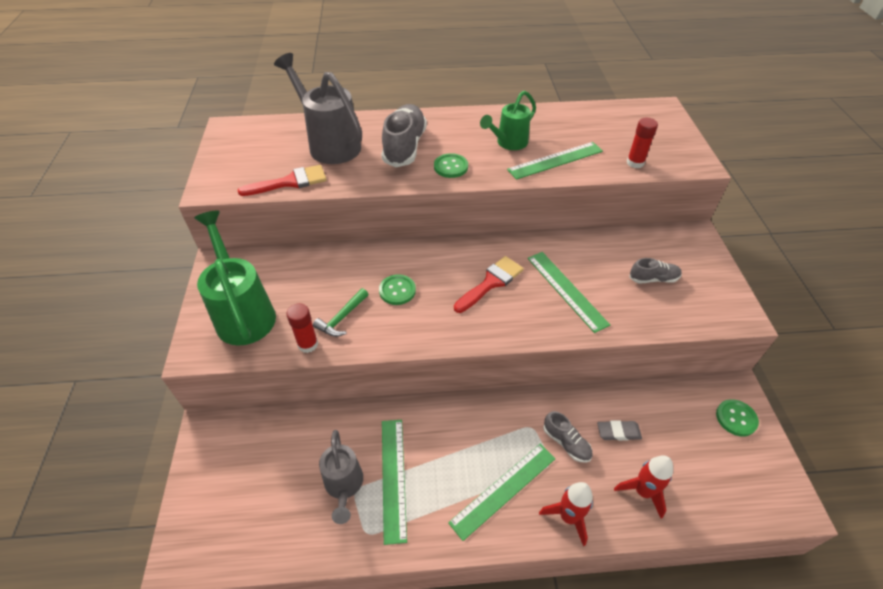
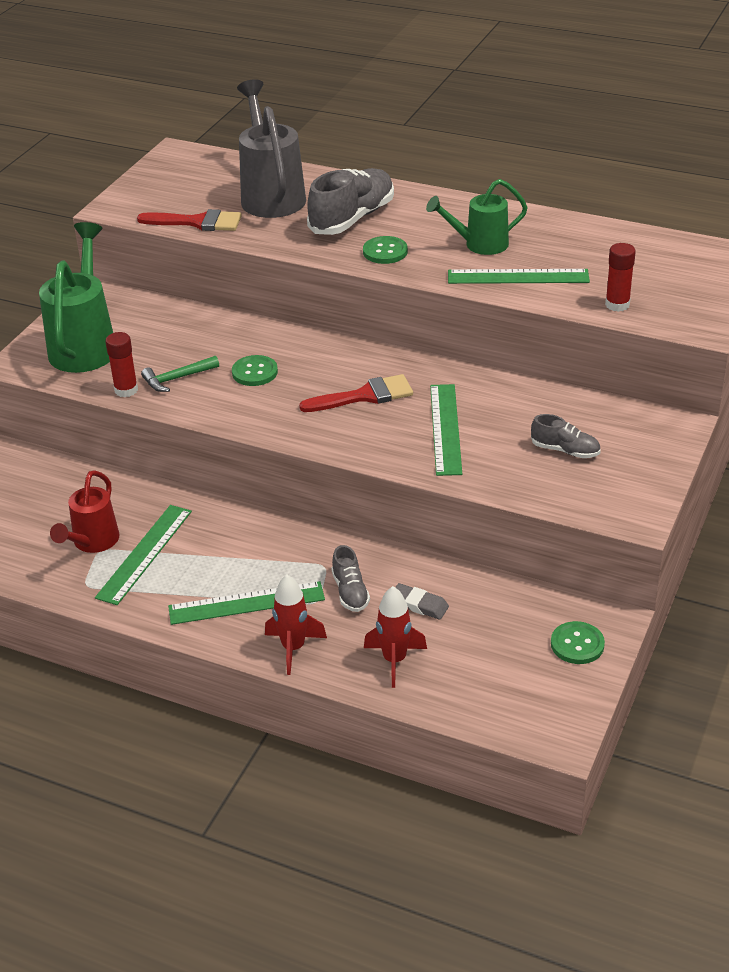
camera: 30 degrees right, 10 degrees down
(344, 486) = (92, 542): grey watering can -> red watering can

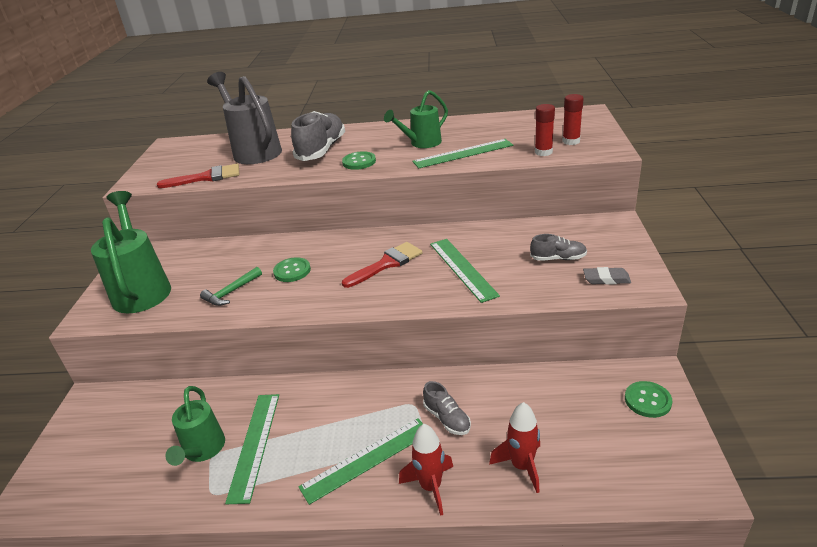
camera: 20 degrees left, 5 degrees down
(92, 542) = (202, 450): red watering can -> green watering can
(126, 390) = (191, 312): red glue stick -> red glue stick (571, 141)
(419, 604) = (507, 410): grey eraser -> grey eraser (606, 279)

